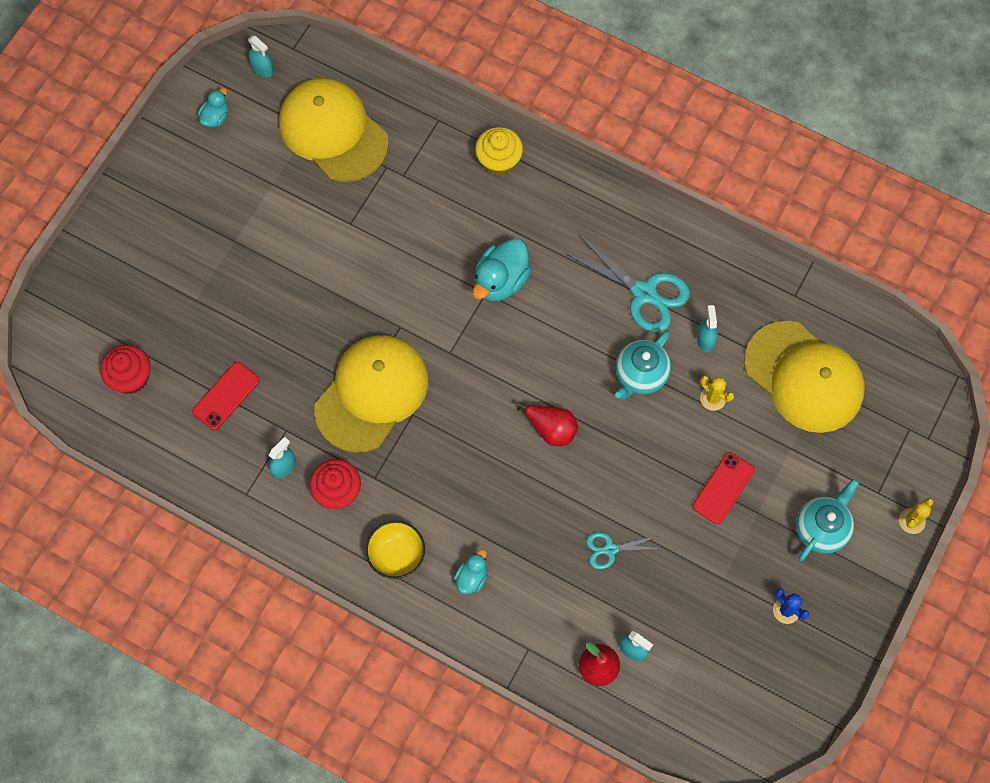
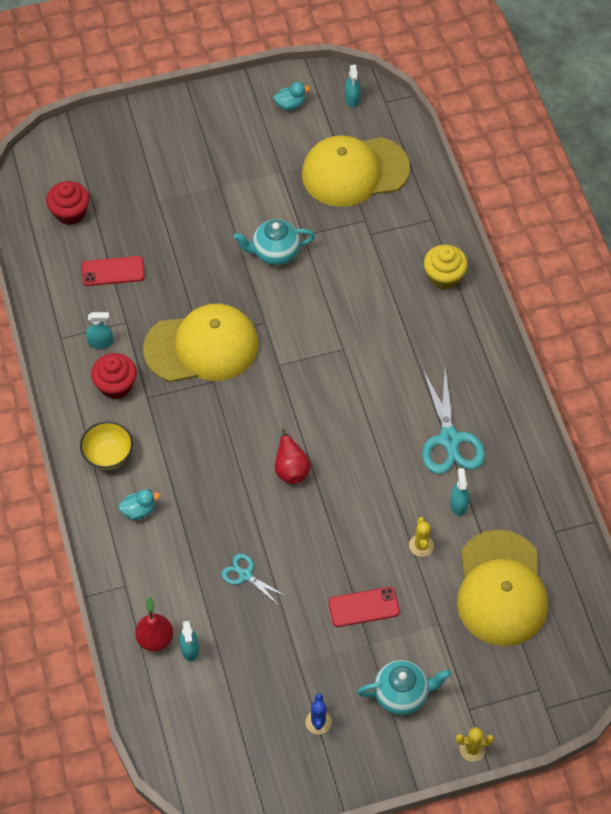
camera: 45 degrees right, 10 degrees down
(333, 132) = (354, 171): yellow cap -> yellow cap turned 105 degrees counterclockwise
(500, 281) = (361, 350): turquoise duck -> none
(640, 375) = (388, 487): turquoise teapot -> turquoise teapot (275, 252)
(705, 339) = (458, 504): turquoise spray bottle -> turquoise spray bottle turned 45 degrees counterclockwise

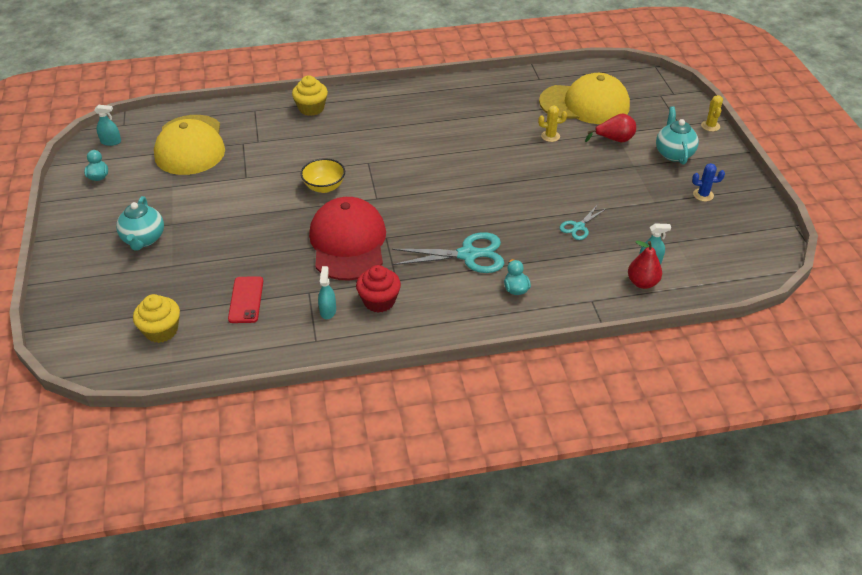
camera: 85 degrees left, 15 degrees down
(70, 212) = (161, 330): red cupcake -> yellow cupcake
(108, 455) = (455, 308): yellow bowl -> yellow bowl (324, 187)
(202, 347) = (348, 243): yellow cap -> red cap
(275, 252) = (259, 194): turquoise teapot -> turquoise teapot (143, 239)
(291, 468) = (478, 197): red pear -> red pear (614, 140)
(363, 607) = (604, 167): red phone -> none
(449, 439) = (460, 117): turquoise scissors -> turquoise scissors (468, 255)
(458, 504) = (516, 117): turquoise spray bottle -> none

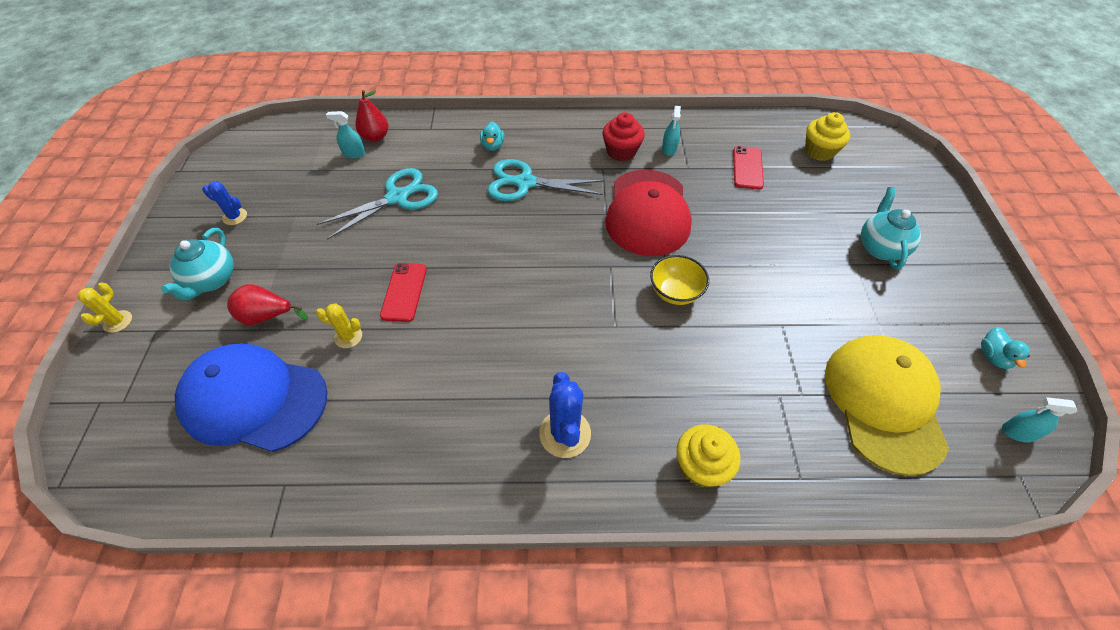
camera: 170 degrees left, 10 degrees up
(392, 111) = (565, 433): none -> blue cactus
(528, 163) = (404, 292): none -> red phone
(578, 227) = (397, 197): turquoise scissors -> turquoise scissors, size x1.85
(585, 104) = (254, 399): yellow cap -> blue cap

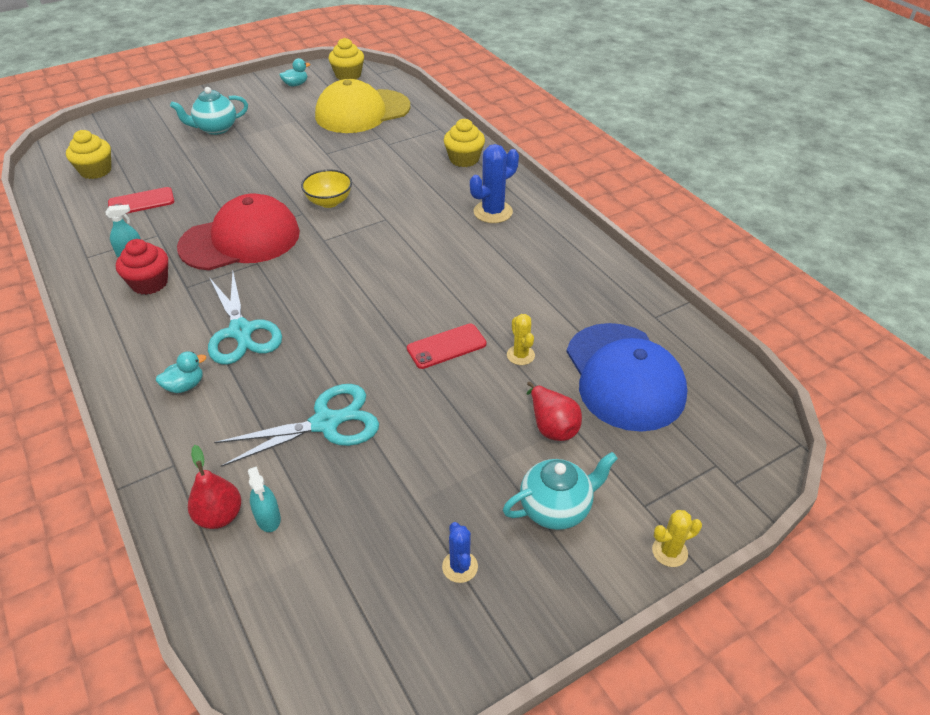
camera: 120 degrees left, 10 degrees down
(397, 197) = (325, 423): turquoise scissors -> turquoise scissors turned 135 degrees clockwise
(1018, 432) = (348, 75): turquoise spray bottle -> yellow cupcake

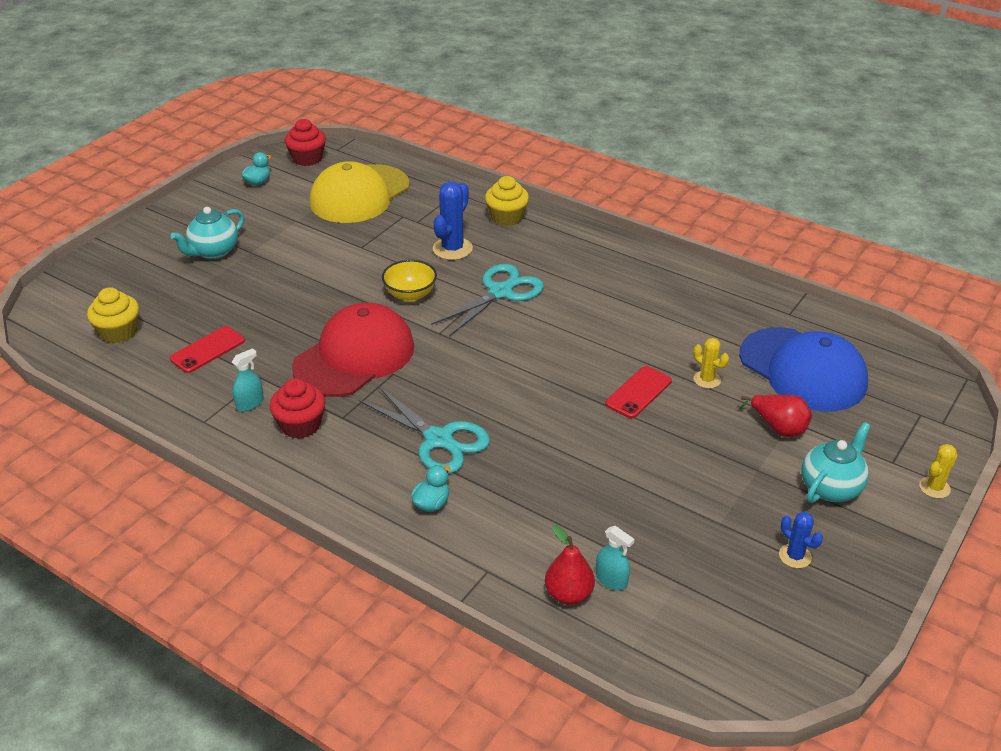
camera: 25 degrees left, 5 degrees down
(325, 423) = (591, 490): turquoise scissors -> turquoise scissors (500, 292)
(348, 75) = (307, 158): yellow cupcake -> red cupcake
(493, 212) = (577, 261): blue cactus -> blue cactus (452, 249)

